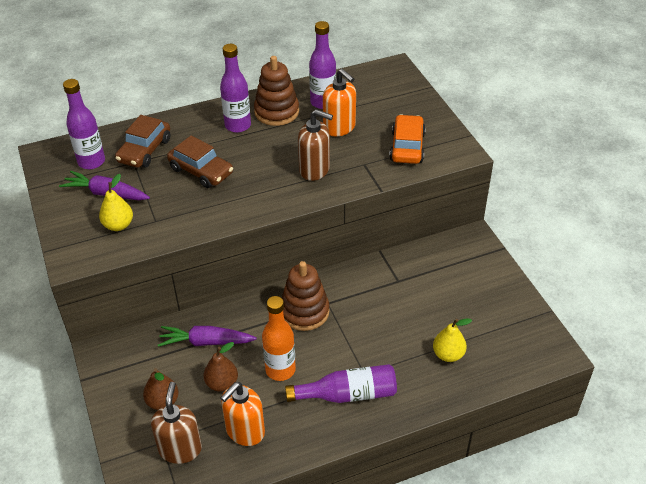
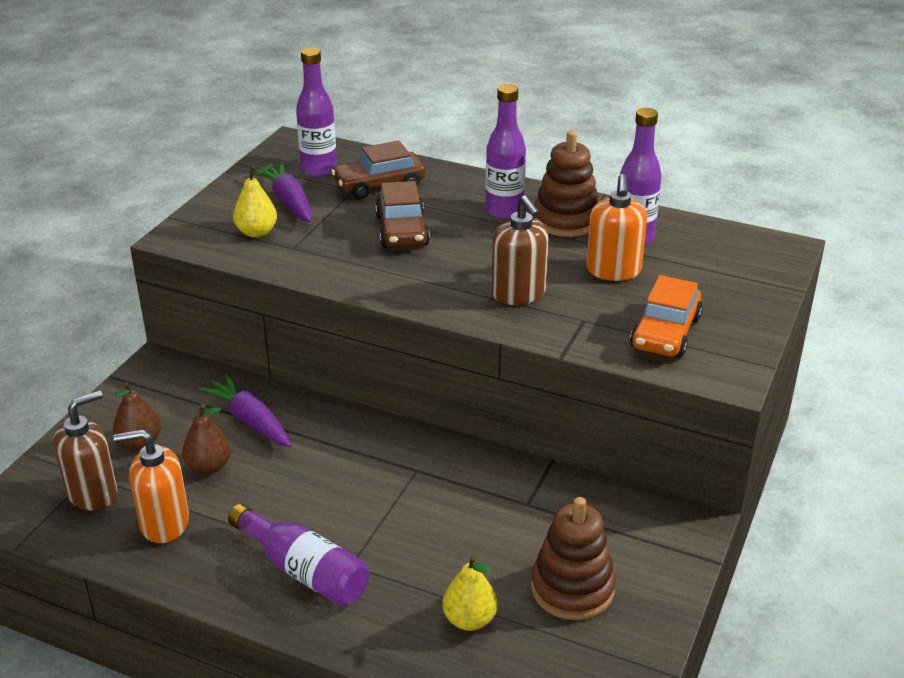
camera: 45 degrees right, 10 degrees down
(280, 370) = (277, 496): orange bottle -> none
(304, 312) = (381, 461): brown stacking toy -> brown stacking toy (572, 588)
(407, 147) = (665, 333): orange car -> orange car turned 150 degrees clockwise

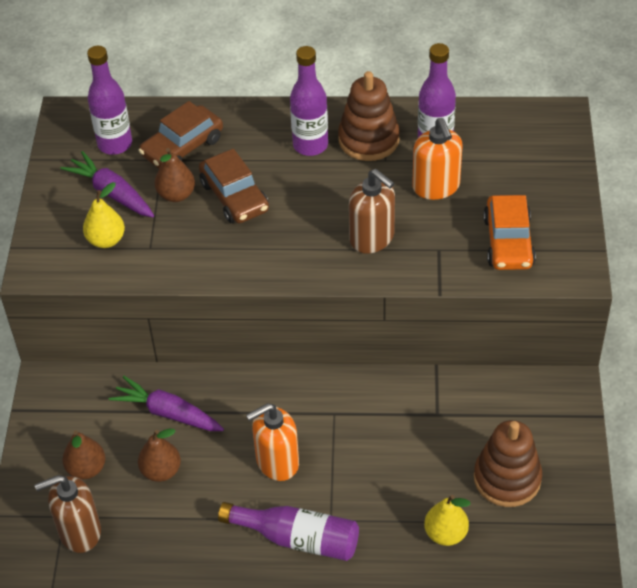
camera: 20 degrees left, 15 degrees up
(93, 493) = (79, 532): brown soap dispenser -> brown soap dispenser turned 135 degrees counterclockwise
(164, 523) = (159, 538): orange soap dispenser -> orange soap dispenser (277, 462)
(347, 216) = (176, 195): none -> brown pear

